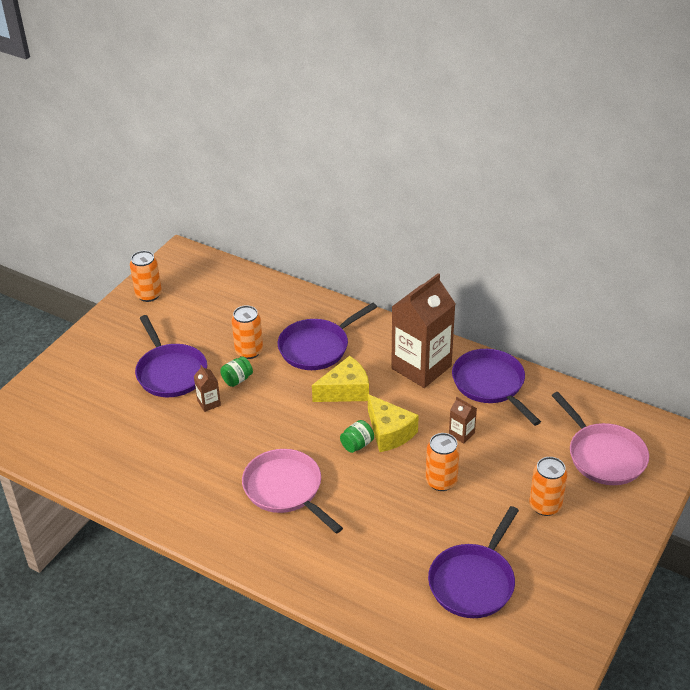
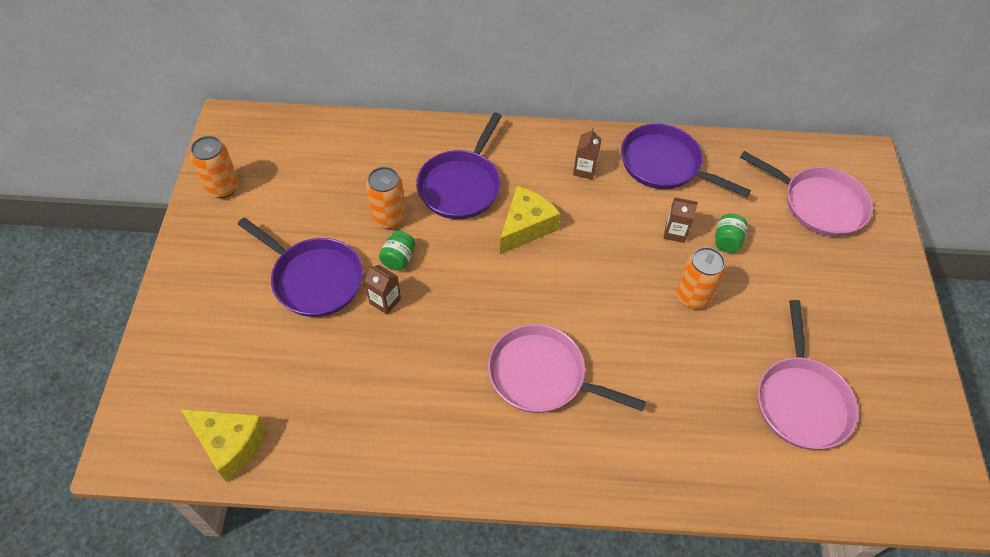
camera: 30 degrees left, 15 degrees up
(357, 445) = (580, 288): green jar -> green jar (727, 241)
(389, 432) = (603, 259): yellow cheese -> yellow cheese (230, 444)
(421, 367) = (584, 170): brown carton -> brown carton, size x0.41
(473, 581) = (801, 400): purple pan -> pink pan
(545, 506) = (806, 282): orange can -> none

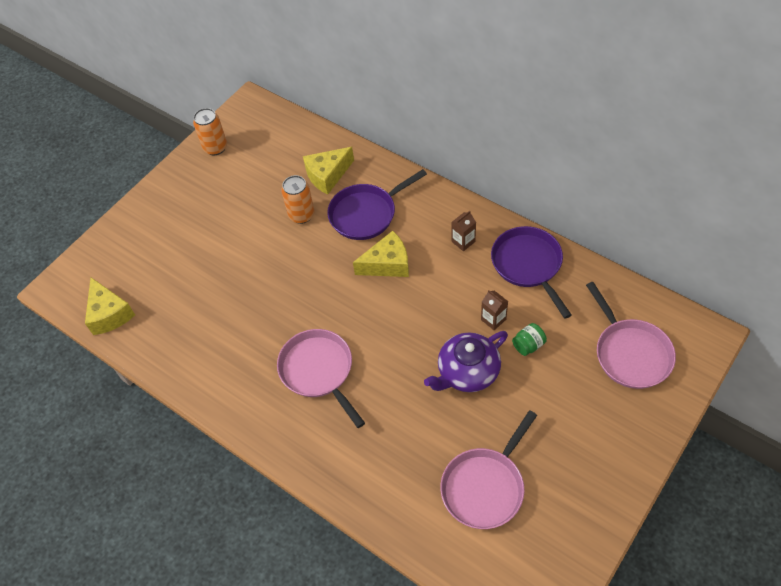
camera: 40 degrees right, 0 degrees up
(314, 279) = (226, 234): purple pan -> none
(385, 301) = (258, 270): brown carton -> none
(386, 163) = (327, 175): none -> yellow cheese
(398, 258) = (287, 246): green jar -> none
(692, 296) = (467, 372): orange can -> purple teapot

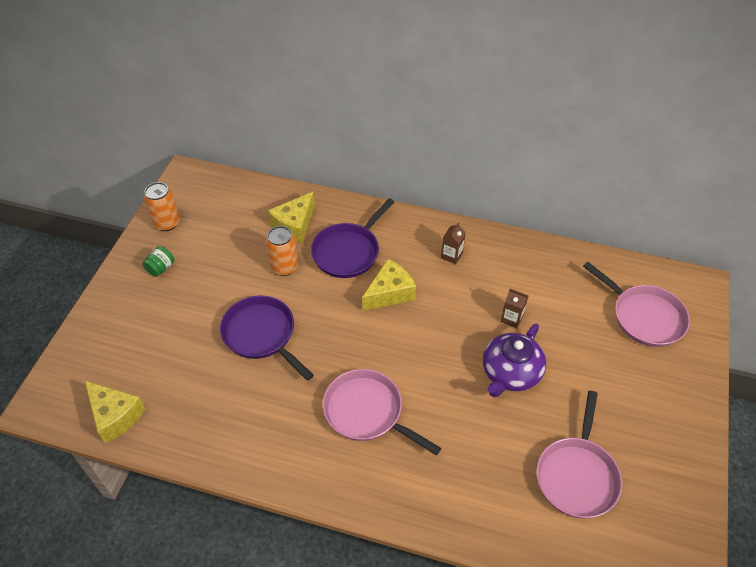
camera: 25 degrees left, 5 degrees down
(528, 265) = (520, 262): purple pan -> purple pan (262, 335)
(528, 345) = (554, 333): green jar -> green jar (161, 268)

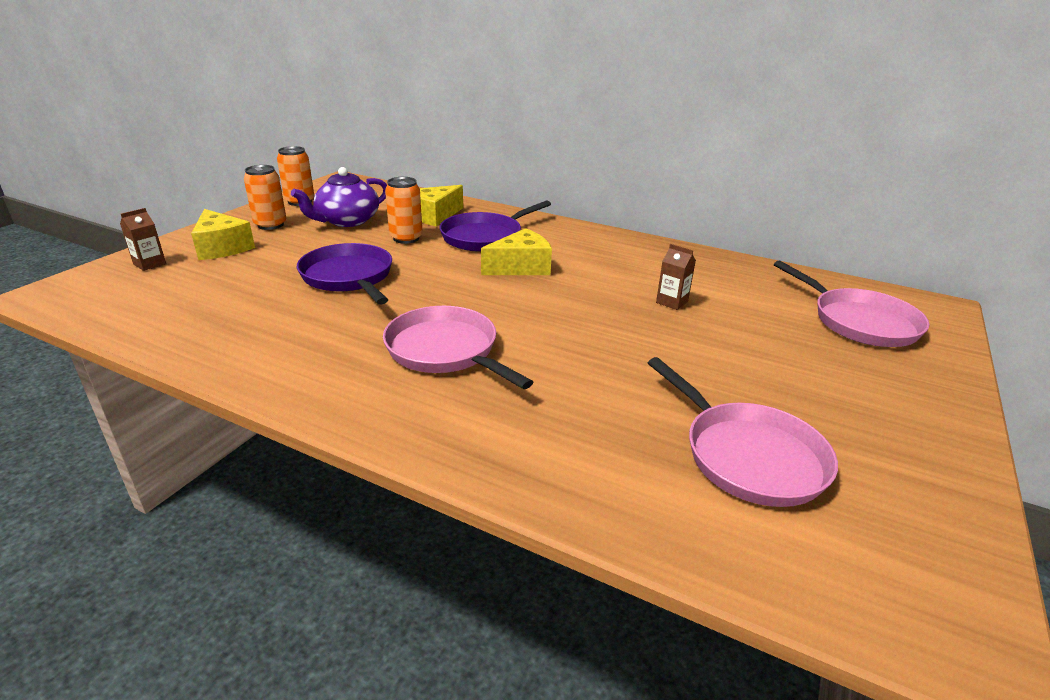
camera: 10 degrees right, 20 degrees down
(115, 416) = (124, 312): yellow cheese -> yellow cheese (222, 247)
(161, 268) = (270, 225): green jar -> orange can
(451, 255) = (607, 252): brown carton -> brown carton (149, 264)
(510, 373) = (660, 344): purple teapot -> purple teapot (347, 221)
(577, 475) = (748, 456): pink pan -> pink pan turned 60 degrees counterclockwise

